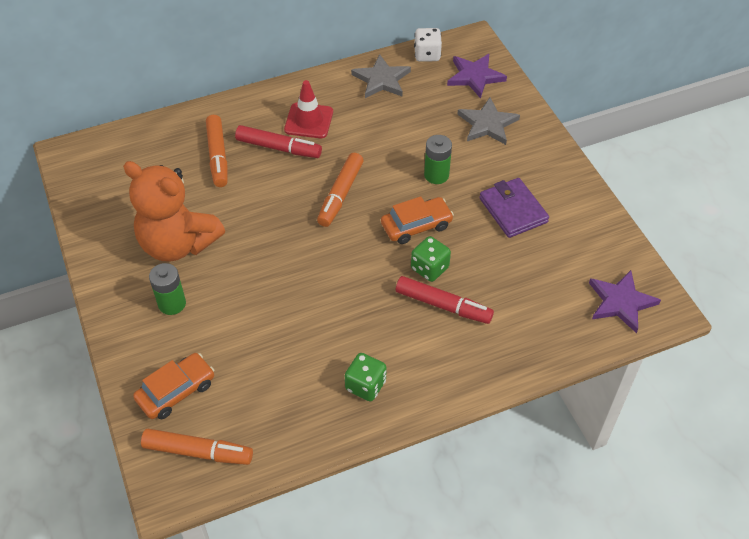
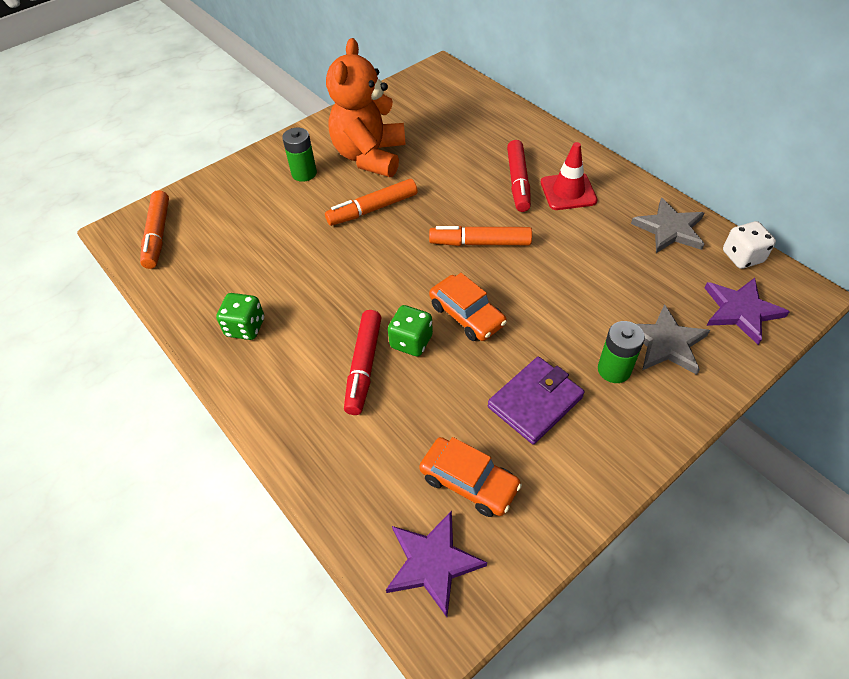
camera: 75 degrees right, 0 degrees up
(176, 391) = (215, 204): orange car -> orange car (469, 482)
(218, 156) = (484, 147): orange marker -> orange marker (372, 209)
(436, 175) = (551, 314): green battery -> green battery (614, 370)

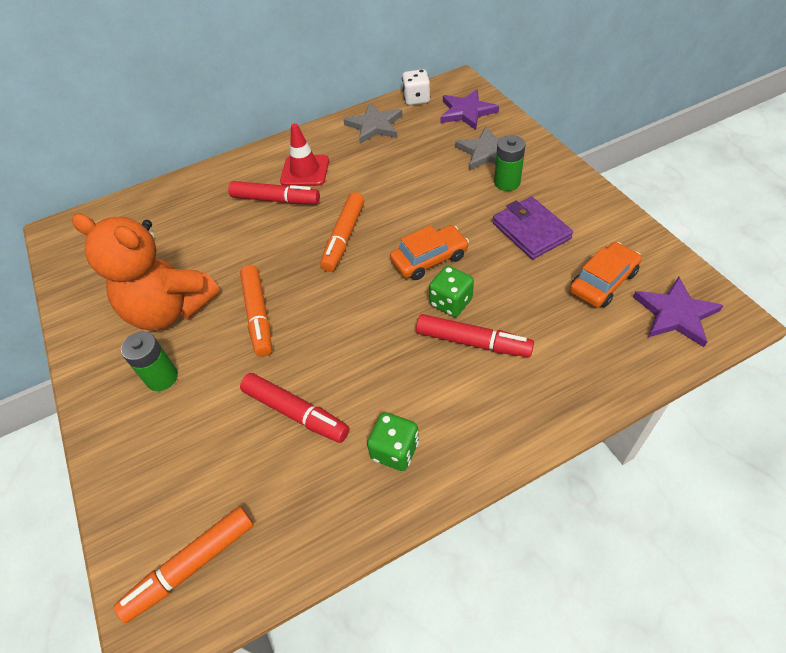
camera: 75 degrees left, 0 degrees up
(158, 235) = (191, 566): orange marker -> orange marker turned 135 degrees clockwise
(278, 257) = (296, 412): none -> red marker

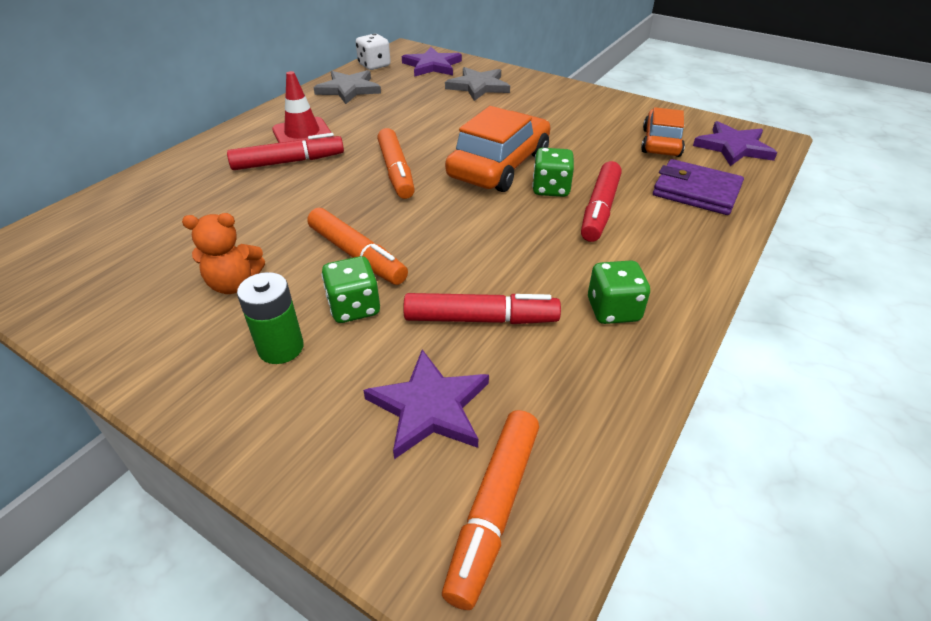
camera: 35 degrees left, 10 degrees down
(170, 309) = (234, 284): orange teddy bear -> orange teddy bear, size x0.50
(211, 470) = (429, 407): none -> purple star
(224, 363) = (354, 307): none -> green dice
(429, 259) = (499, 165): orange car -> orange car, size x1.54
(473, 342) = (599, 209): red marker -> red marker turned 120 degrees clockwise
(507, 182) = (516, 101): green battery -> none
(531, 231) = (569, 126): purple wallet -> purple wallet (696, 191)

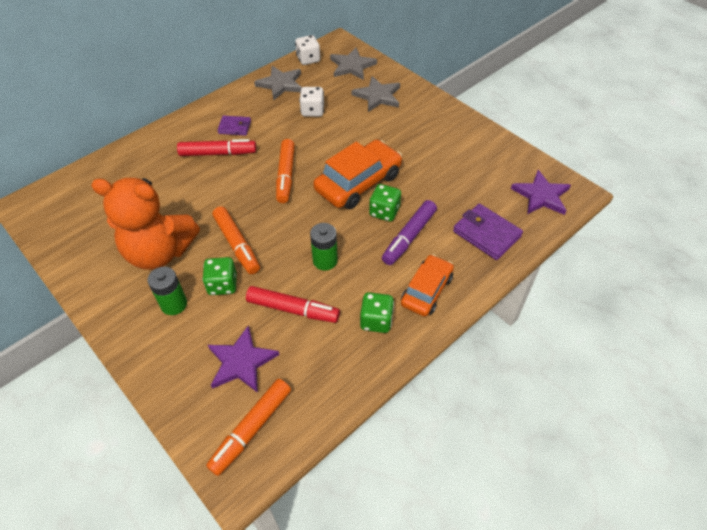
camera: 15 degrees right, 10 degrees up
(234, 284) = (159, 252): orange teddy bear -> orange teddy bear, size x2.00
(302, 134) = (234, 127): red traffic cone -> purple wallet
(402, 108) = (312, 111): none -> white dice
(432, 65) = (352, 66): purple star -> grey star
(498, 253) = (325, 260): none -> green battery
(599, 209) = (409, 237): red marker -> purple marker
(661, 142) = (488, 181): orange car -> orange car (426, 290)

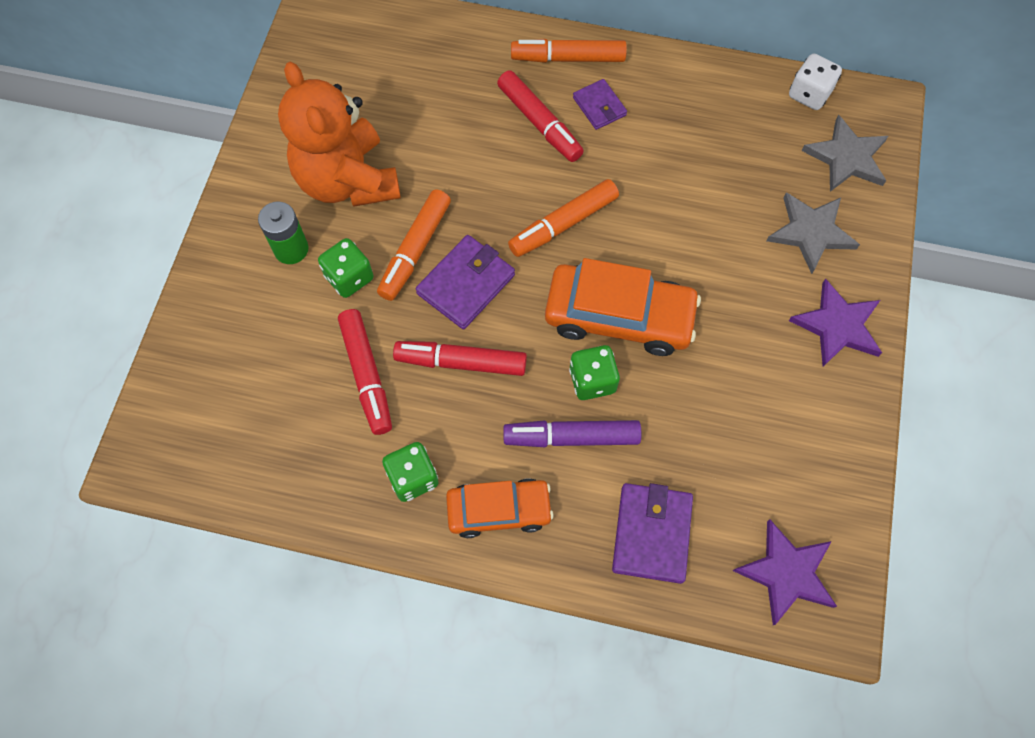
camera: 55 degrees right, 15 degrees up
(241, 362) = (265, 370): purple star -> purple star (837, 326)
(251, 429) = (195, 437): orange marker -> orange marker (568, 58)
(280, 233) = (466, 284): none -> purple wallet
(281, 84) = (726, 98): grey star -> none
(312, 111) = (707, 172): white dice -> none
(325, 260) = (461, 362): green battery -> red marker

